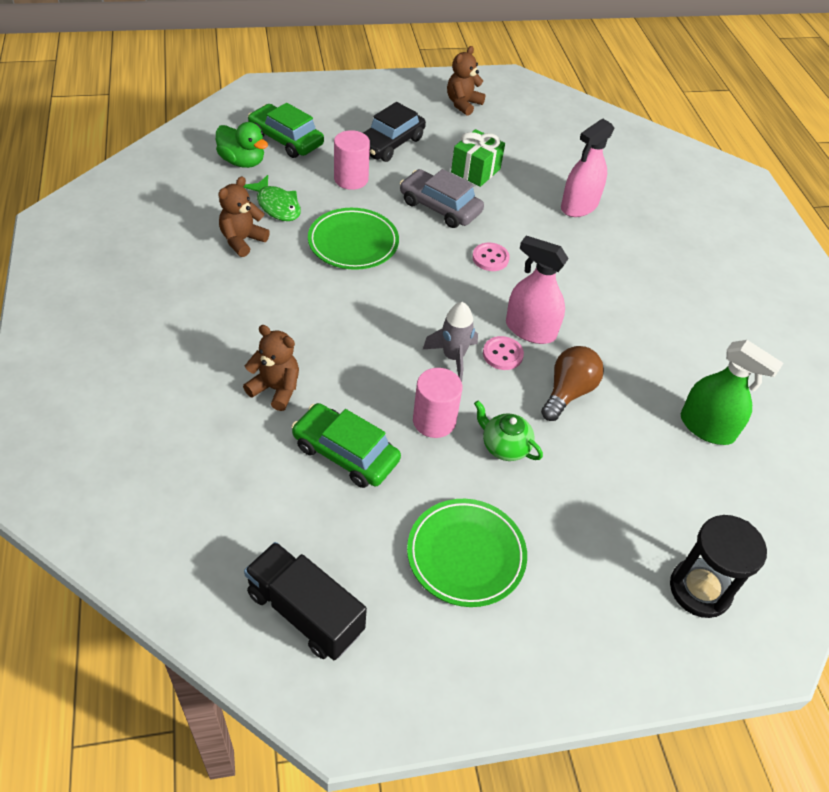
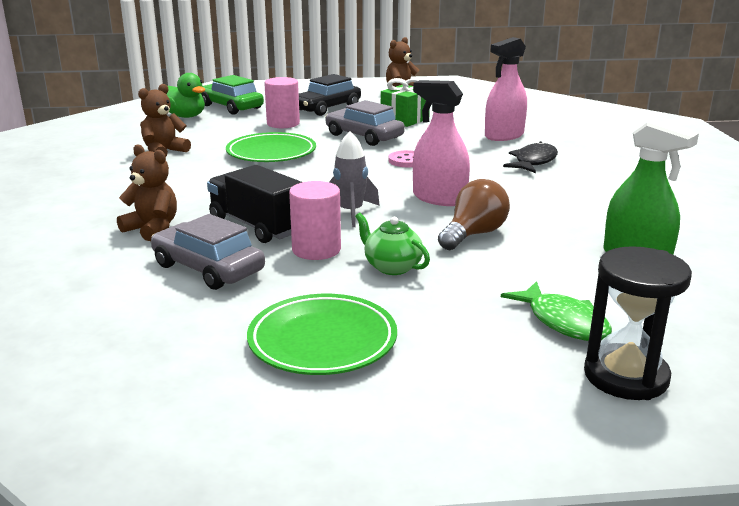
camera: 10 degrees right, 25 degrees down
(277, 205) = (206, 135): green fish -> green fish (563, 322)
(305, 612) = (103, 379): black truck -> black truck (257, 226)
(345, 453) = (208, 268): green car -> grey car
(502, 354) = (405, 211): pink button -> none
(611, 259) = (533, 161): none -> black fish

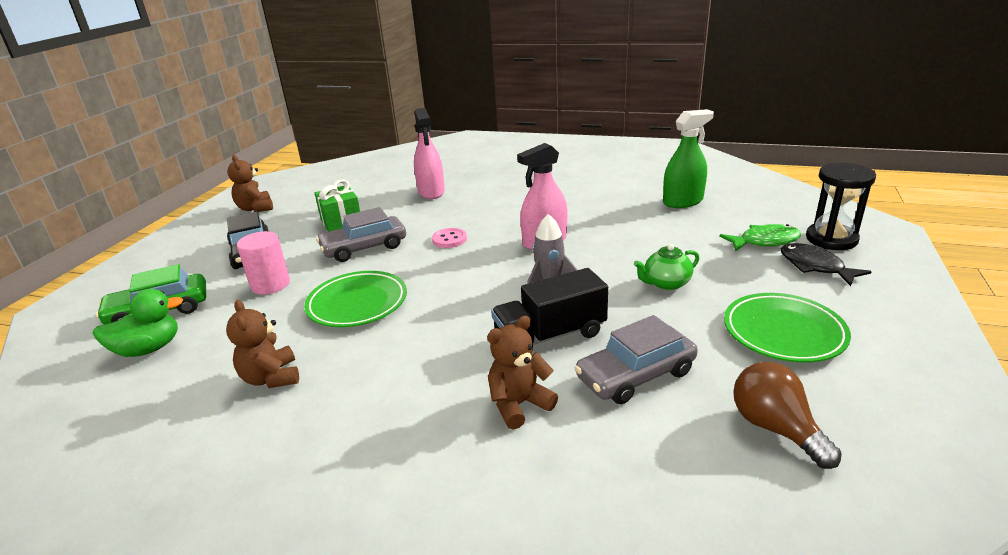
camera: 65 degrees left, 5 degrees up
(316, 250) = (619, 312): pink cylinder -> none
(474, 234) = (622, 242): brown light bulb -> brown light bulb (775, 428)
(533, 161) = (498, 194): black fish -> black fish (815, 266)

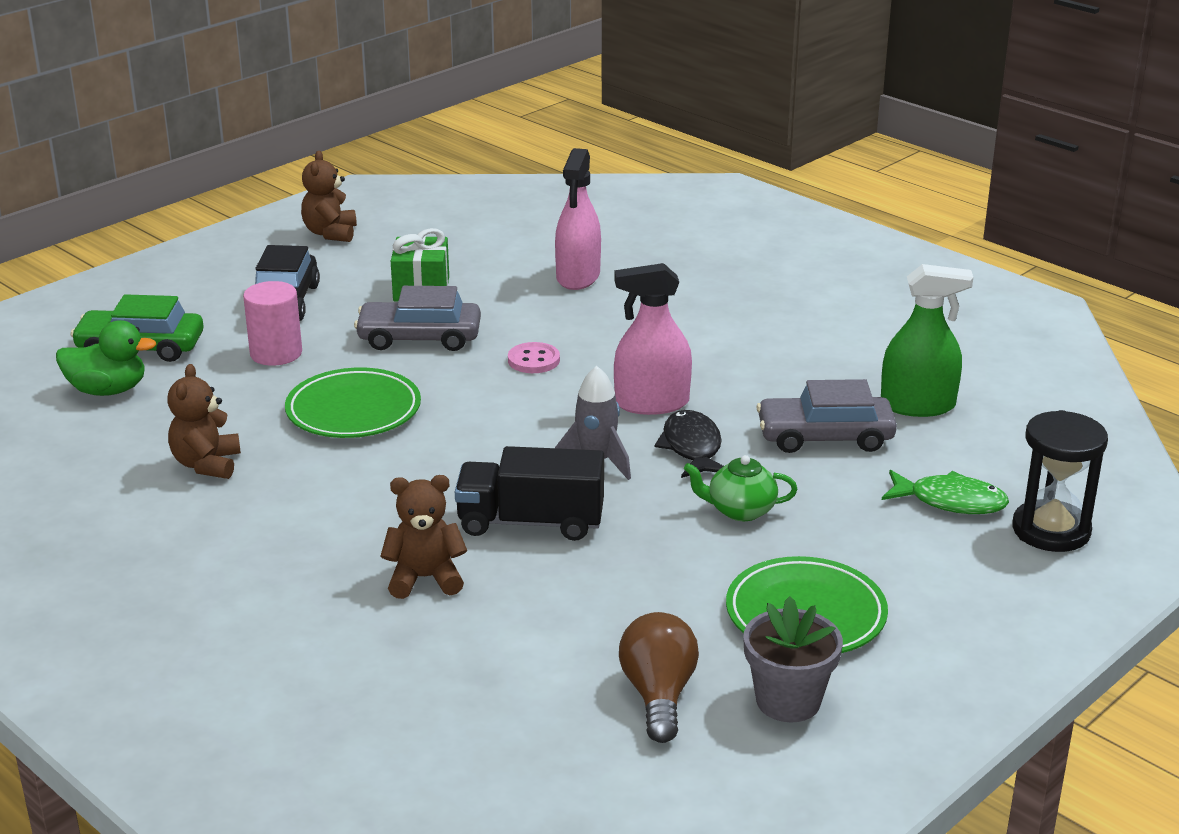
camera: 25 degrees right, 0 degrees up
(635, 375) = (577, 595): grey car -> grey car (825, 437)
(815, 266) = (968, 556): black fish -> black fish (692, 448)
(854, 396) = (788, 701): none -> grey flower pot

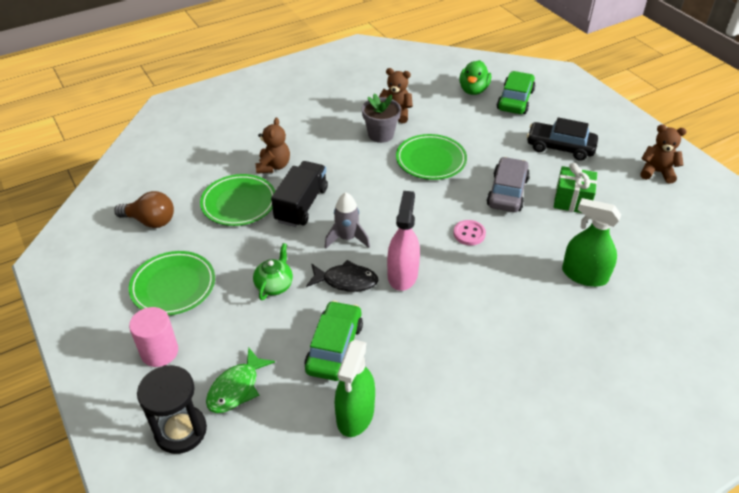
camera: 105 degrees right, 15 degrees up
(276, 353) = (499, 140): pink cylinder -> pink cylinder (159, 352)
(556, 595) = (239, 203): none -> green plate
(578, 277) = (584, 275): pink spray bottle -> green spray bottle
(788, 701) = (118, 261): grey flower pot -> grey flower pot (381, 134)
(825, 437) = (334, 348): grey car -> green car

